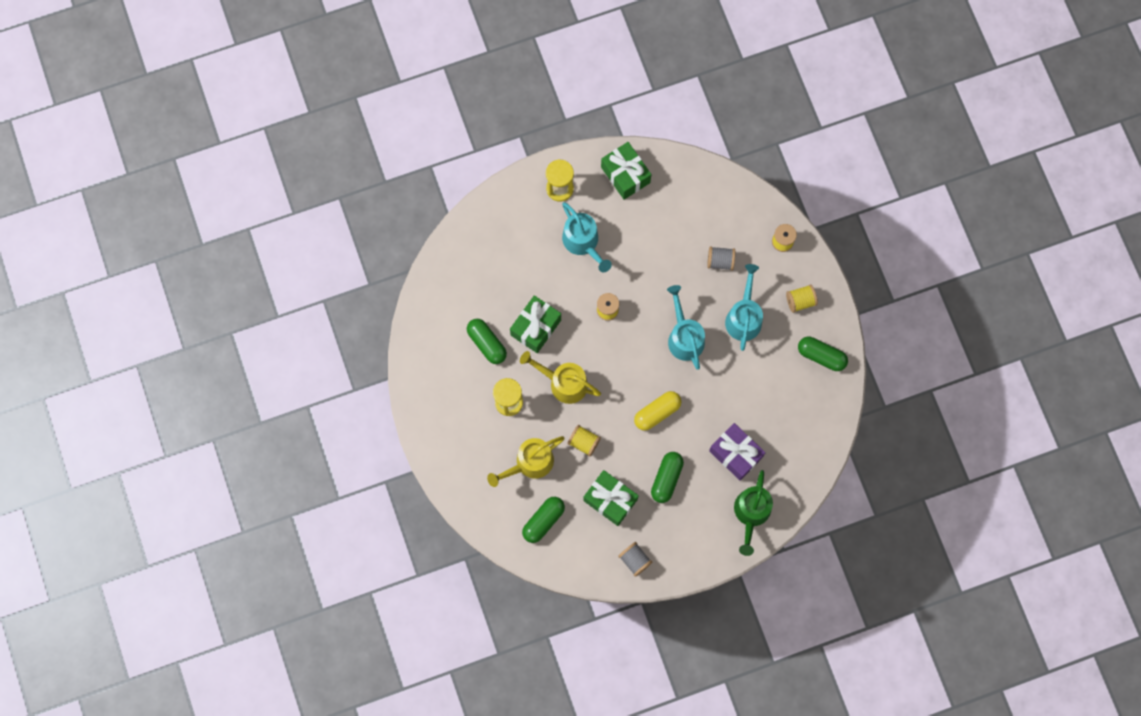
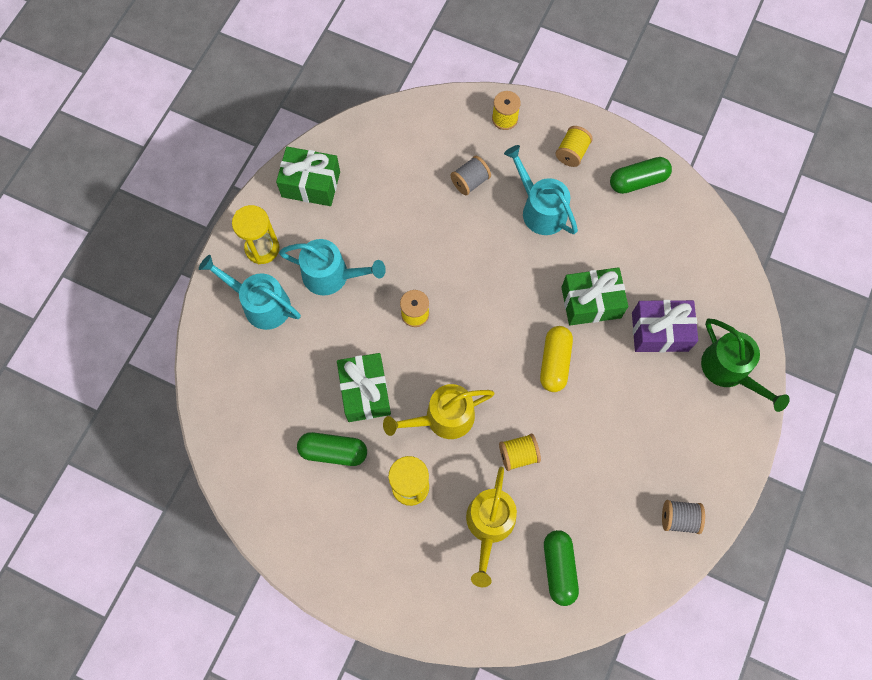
camera: 45 degrees left, 5 degrees down
(610, 500) = (598, 484): green gift -> green gift (591, 302)
(666, 479) = (626, 413): green capsule -> none
(684, 336) = (507, 273): turquoise watering can -> turquoise watering can (260, 304)

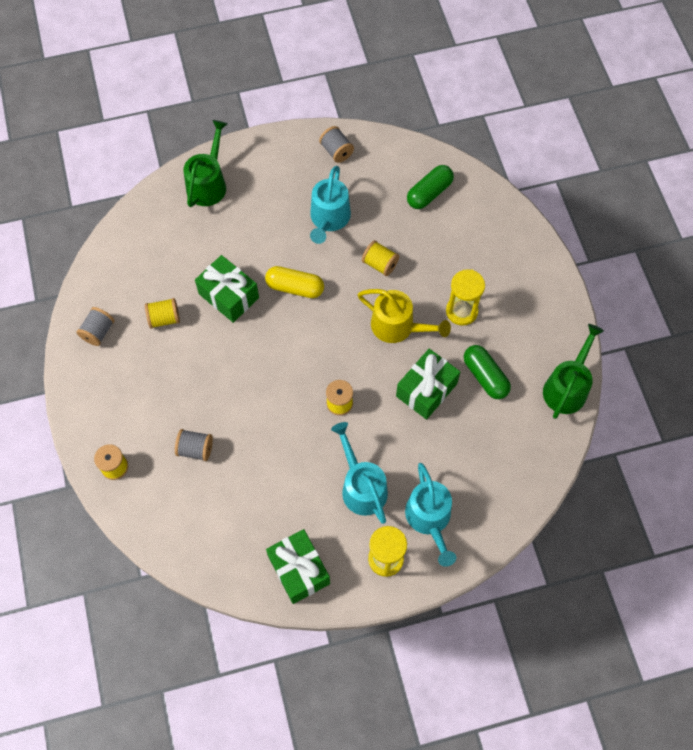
camera: 130 degrees left, 5 degrees down
(261, 514) = (567, 387): none -> green watering can
(489, 526) = (441, 248): yellow watering can -> none
(540, 209) = (179, 382): turquoise watering can -> turquoise watering can (329, 219)
(554, 362) = (295, 287): yellow capsule -> yellow capsule turned 45 degrees clockwise
(572, 153) = (108, 394): yellow spool -> yellow spool (164, 319)
(638, 181) = (98, 332): green capsule -> grey spool
(660, 331) = (214, 240): purple gift -> none

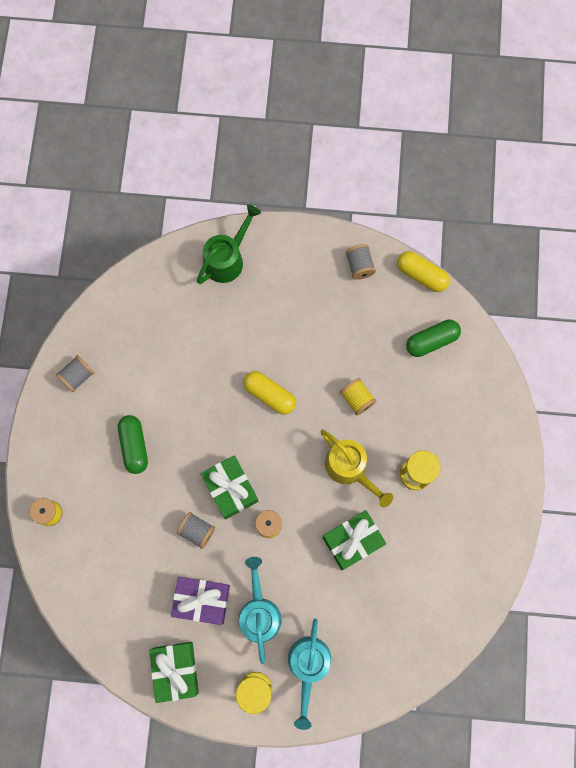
camera: 20 degrees right, 10 degrees up
(164, 319) = (140, 384): yellow spool -> none
(195, 449) = (125, 522): grey spool -> grey spool (197, 531)
(229, 296) = (206, 382): green gift -> green gift (231, 489)
(300, 494) = (202, 600): none -> purple gift
(329, 219) = (326, 336): turquoise watering can -> none
(397, 141) = (421, 275): none -> yellow capsule
(485, 376) = (412, 548): green capsule -> green capsule (134, 446)
(567, 387) = (484, 586): green watering can -> none

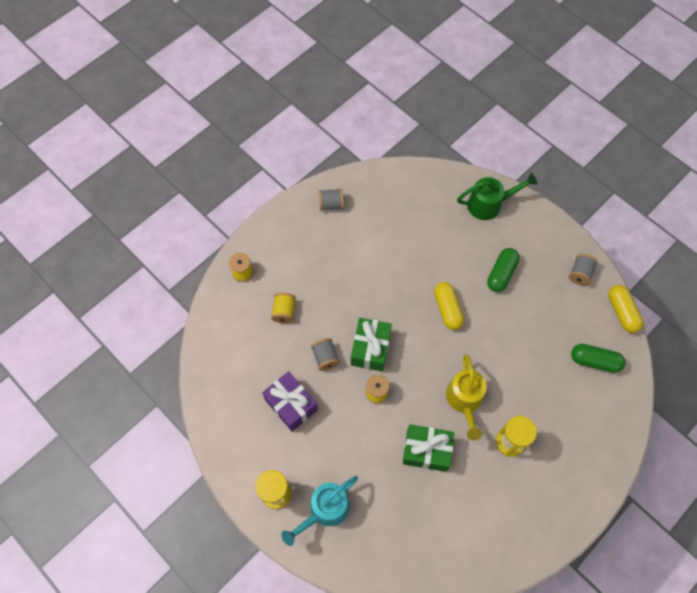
camera: 40 degrees right, 10 degrees down
(134, 446) = (330, 273): green capsule -> green capsule (501, 274)
(176, 670) = (235, 436): green gift -> none
(259, 612) = (322, 444): turquoise watering can -> none
(357, 399) = (507, 358): yellow spool -> yellow spool (284, 312)

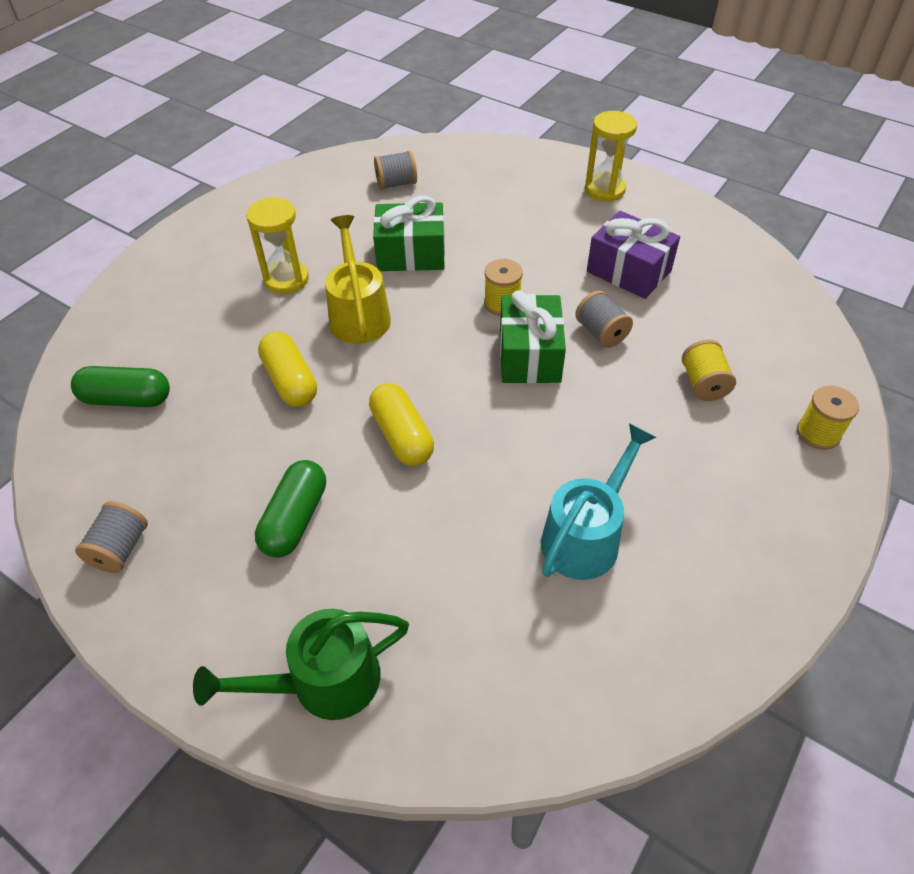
camera: 170 degrees right, 15 degrees down
(324, 510) = (535, 185): turquoise watering can -> turquoise watering can (586, 535)
(331, 204) = (711, 607): grey spool -> grey spool (396, 183)
(622, 312) = (49, 487): yellow capsule -> yellow capsule (290, 381)

